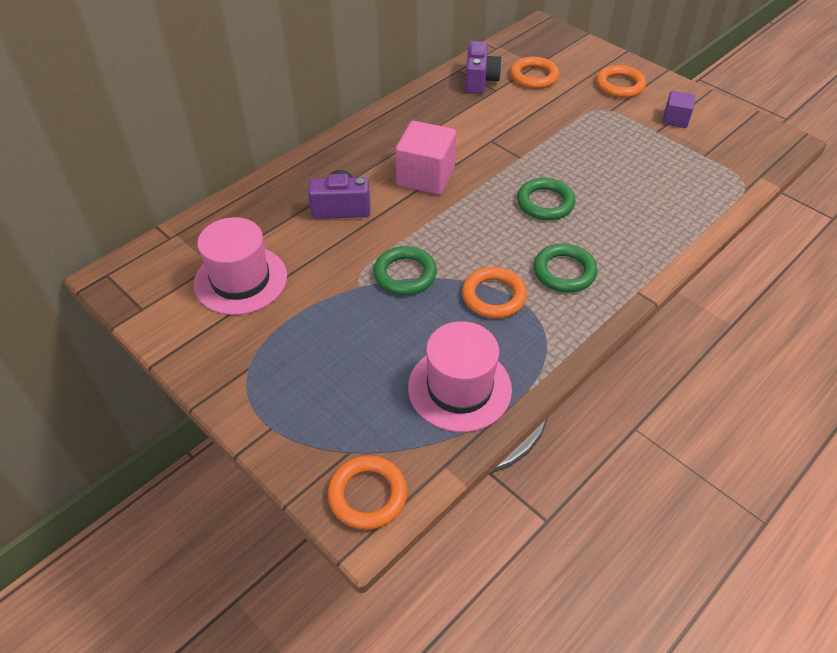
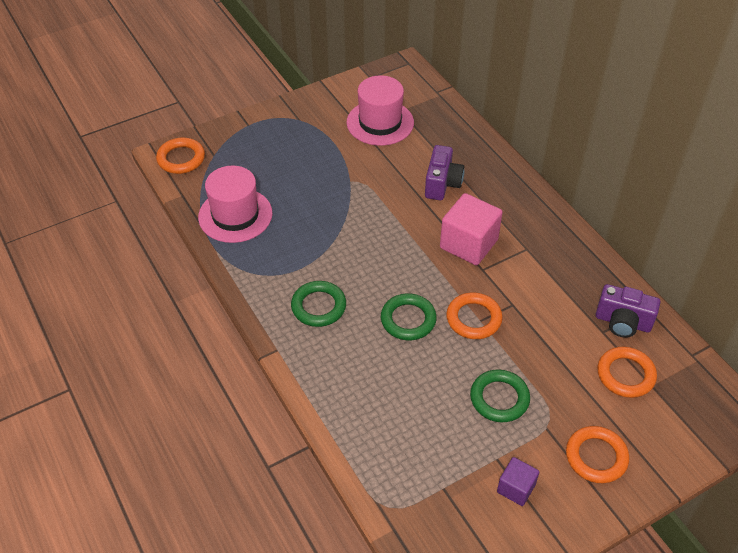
camera: 105 degrees right, 0 degrees up
(405, 274) = (353, 208): green ring -> green ring (499, 398)
(493, 296) = (310, 254): orange ring -> orange ring (473, 319)

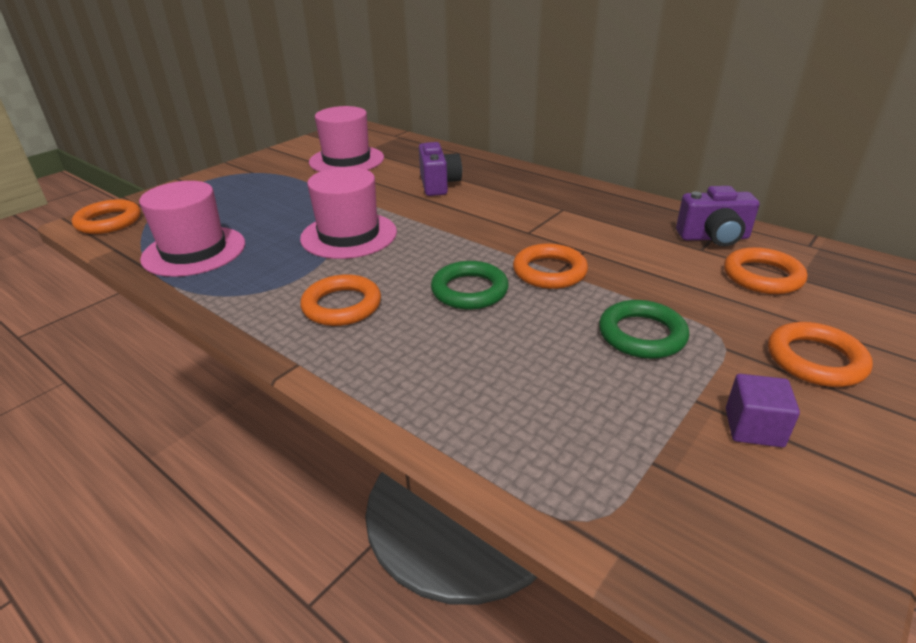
camera: 20 degrees left, 15 degrees down
(318, 306) = (342, 305): green ring -> orange ring
(348, 230) = (349, 235): none -> pink hat
(468, 244) = (498, 217): pink cube -> none

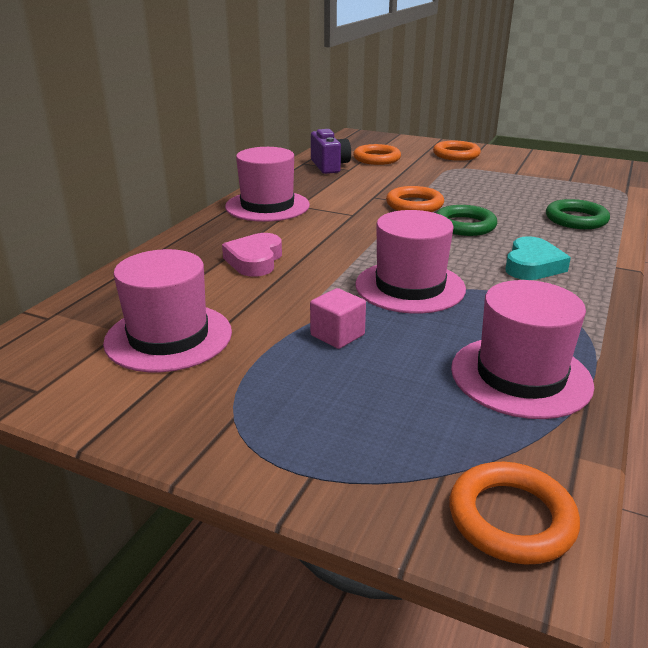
camera: 105 degrees left, 5 degrees down
(304, 202) = (337, 335): none -> pink cube
(342, 305) = (532, 265): orange ring -> turquoise heart
(438, 184) = (255, 260): purple camera -> pink heart
(564, 195) = (267, 206): none -> pink hat
(642, 335) = (469, 182): green ring -> green ring (576, 219)
(753, 427) = (522, 166): purple cube -> none

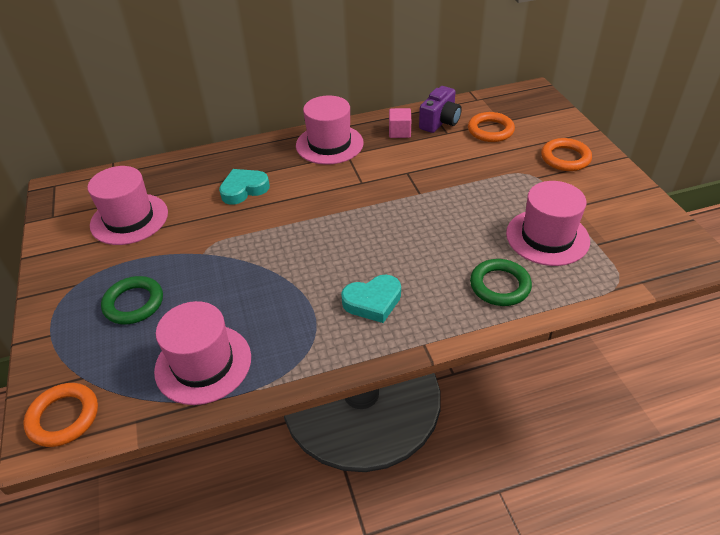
camera: 50 degrees right, 15 degrees up
(255, 260) = (244, 189): pink heart -> turquoise heart
(337, 335) = (184, 271): pink cube -> pink cube (399, 132)
(410, 287) = (275, 265): pink hat -> pink hat (547, 237)
(414, 205) = (417, 197): orange ring -> none
(464, 225) = (408, 238): green ring -> green ring (134, 303)

